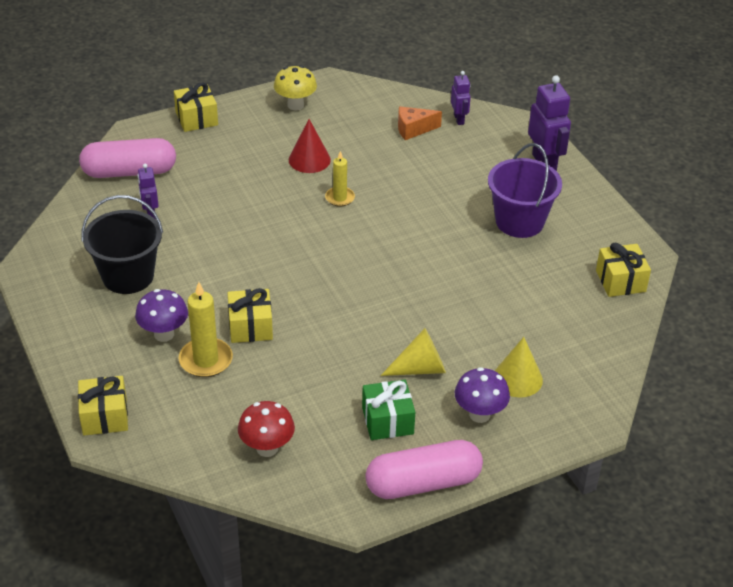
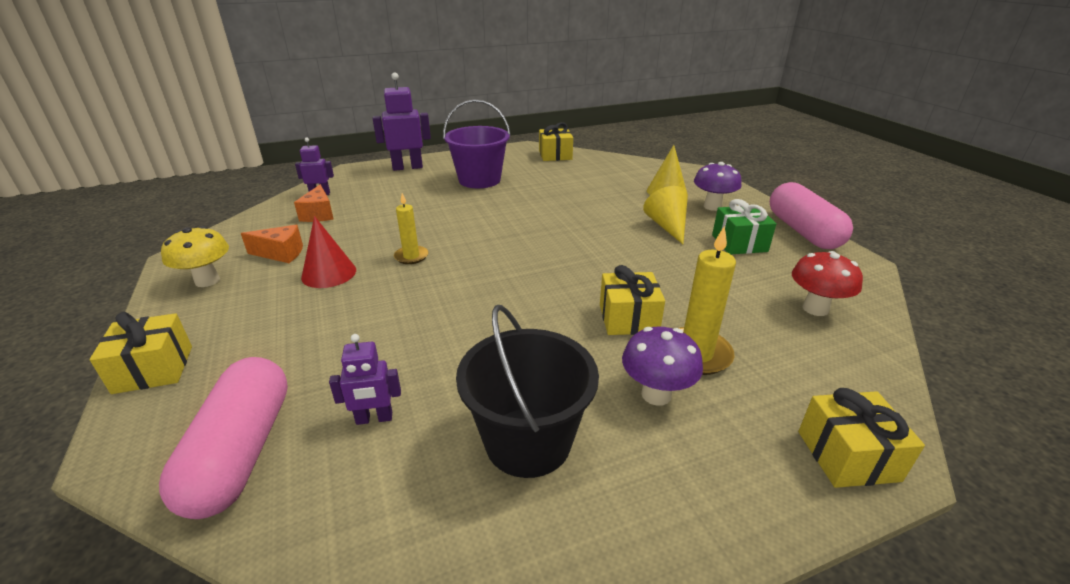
camera: 85 degrees left, 10 degrees down
(338, 128) = (281, 253): none -> orange cheese

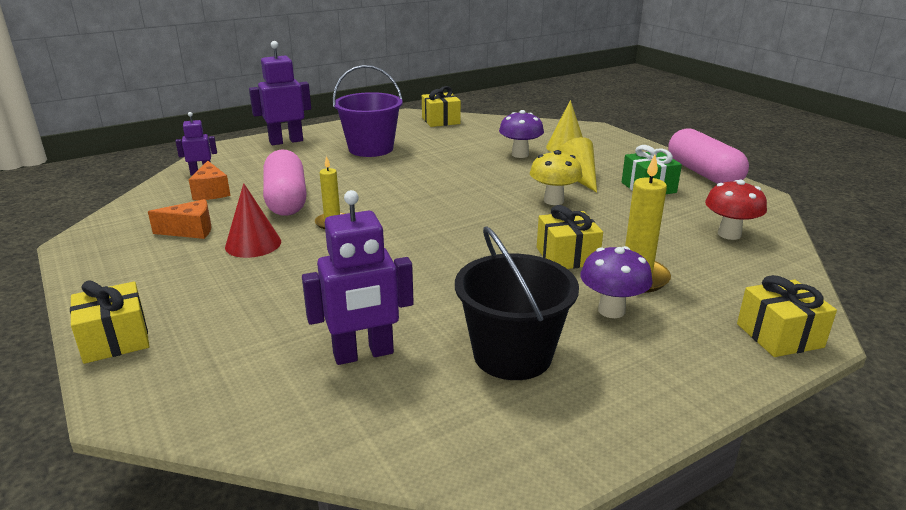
camera: 10 degrees left, 5 degrees down
(207, 281) = (123, 261): yellow mushroom -> yellow mushroom (553, 200)
(241, 452) = (248, 392): pink capsule -> pink capsule (286, 199)
(374, 418) = (363, 354): purple robot -> purple robot, size x1.75
(712, 206) = (614, 158): purple mushroom -> purple mushroom (520, 154)

